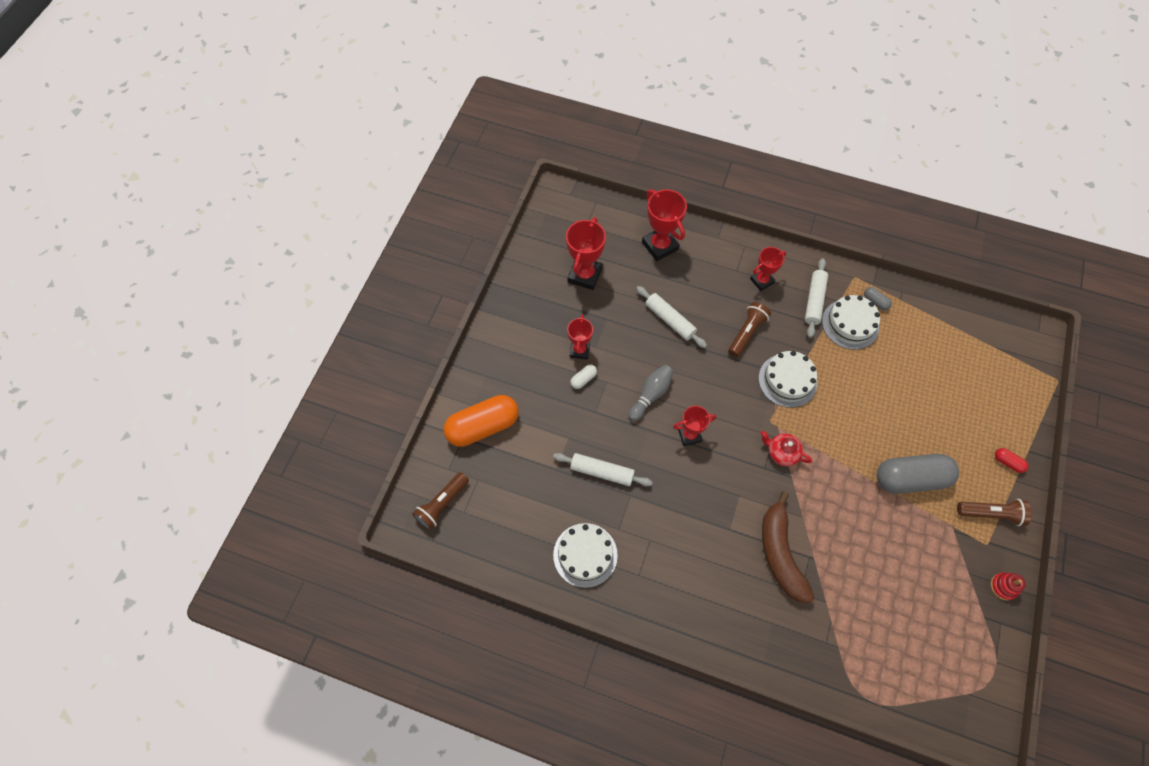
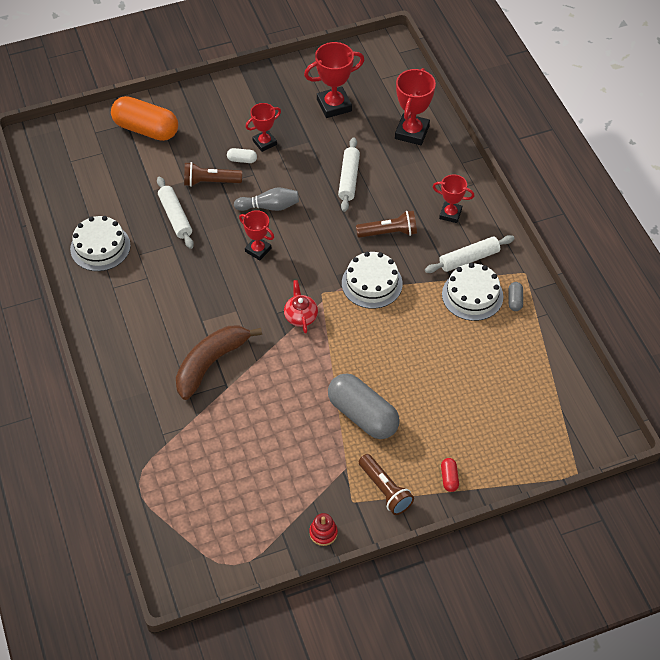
camera: 50 degrees right, 10 degrees down
(442, 504) = (65, 146): brown flashlight -> brown flashlight (210, 182)

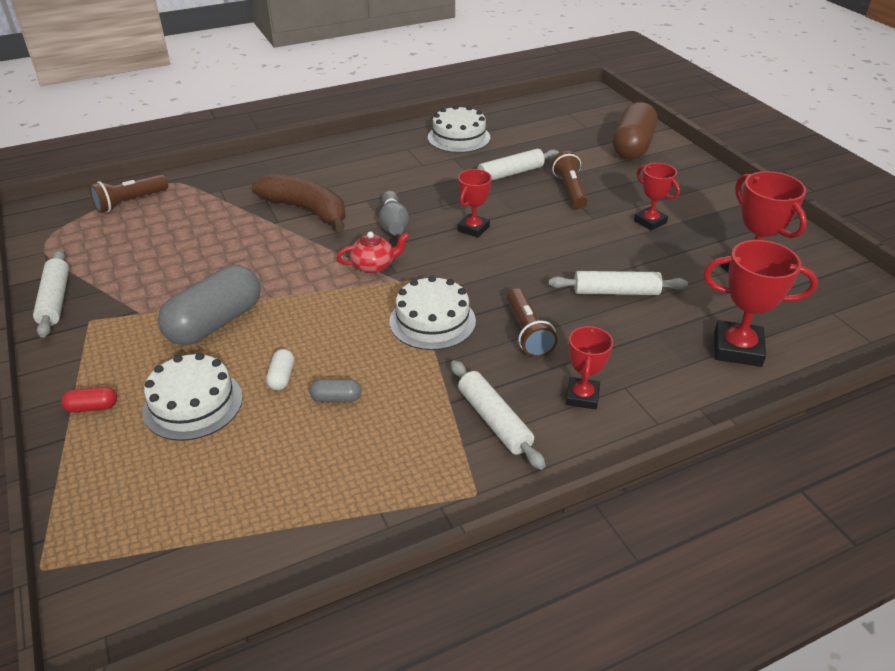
camera: 85 degrees right, 15 degrees down
(146, 129) = (632, 147): orange capsule -> brown capsule
(242, 160) = (614, 208): white capsule -> white capsule (282, 377)
(269, 206) = (545, 232): grey bowling pin -> grey bowling pin (393, 224)
(323, 533) = (55, 300): red stacking toy -> white rolling pin
(385, 490) = (96, 347): brown flashlight -> brown flashlight (130, 202)
(472, 295) = (420, 426): white cake -> white cake (193, 404)
(514, 300) = (414, 480): grey capsule -> grey capsule (336, 398)

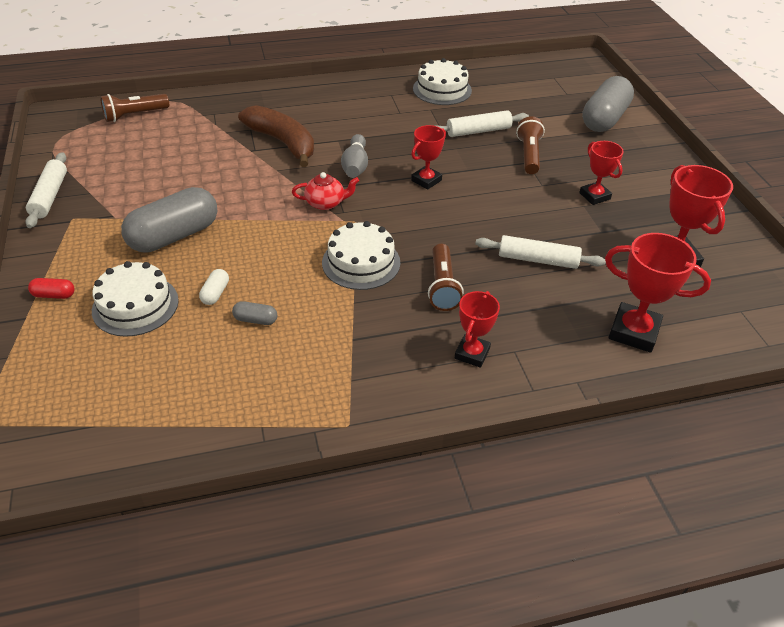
camera: 10 degrees right, 5 degrees up
(494, 420) = (385, 362): white rolling pin -> none
(632, 147) = (604, 119): brown capsule -> grey capsule

